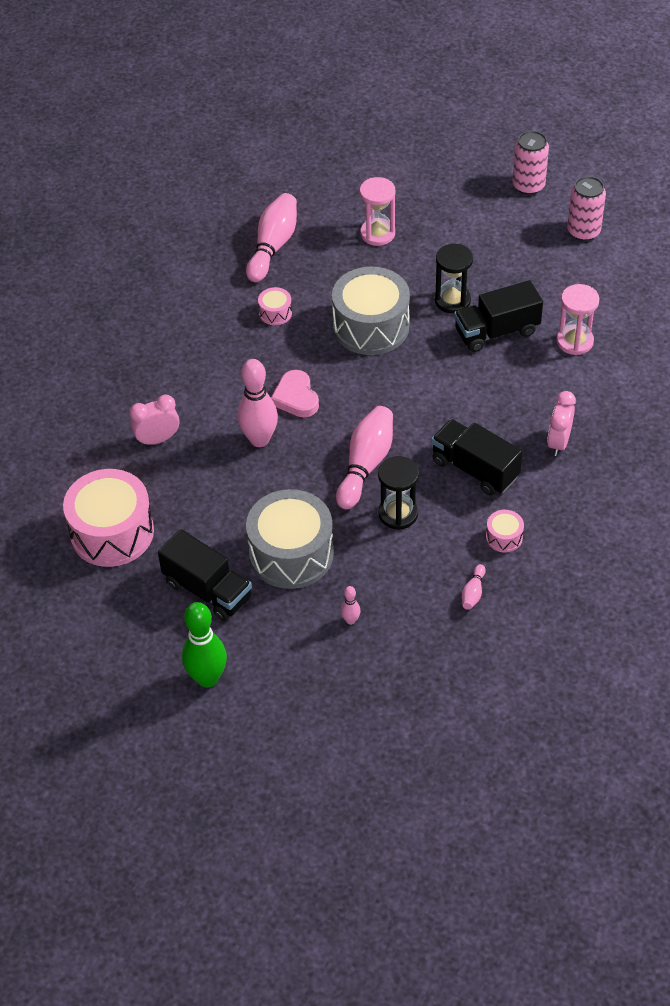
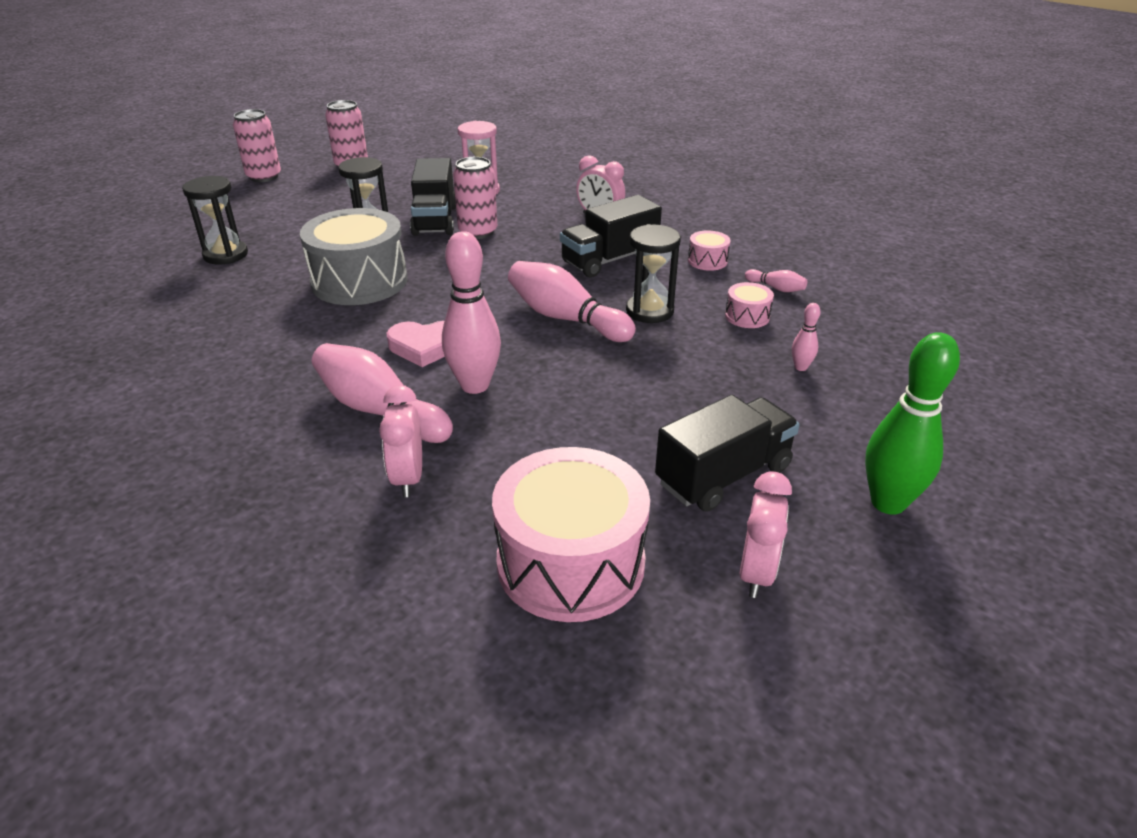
camera: 75 degrees left, 15 degrees down
(127, 617) = (756, 573): none -> pink clock
(273, 246) = (155, 321): pink bowling pin -> pink bowling pin (380, 411)
(275, 313) = (270, 338): pink drum -> pink drum (747, 316)
(291, 553) = (681, 393): grey drum -> none
(377, 234) = (225, 255): pink hourglass -> black hourglass
(487, 367) = (478, 232): none -> pink can

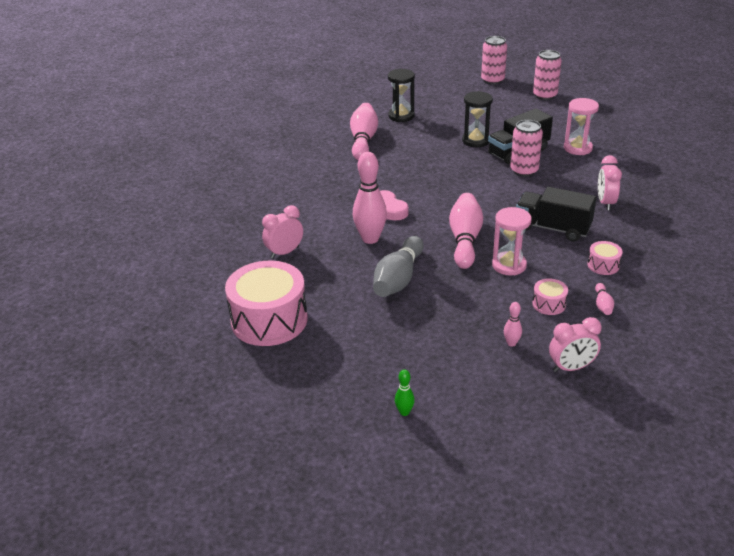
camera: 60 degrees right, 0 degrees up
(359, 281) = (423, 162): grey drum -> none
(380, 411) = (323, 222): pink bowling pin -> pink bowling pin (363, 140)
(593, 397) = (398, 279): none -> grey bowling pin
(649, 311) = (509, 265): black hourglass -> pink hourglass
(723, 475) = (373, 345): black truck -> none
(756, 573) = (308, 379): pink clock -> pink clock (571, 367)
(888, 503) = (404, 412): green bowling pin -> green bowling pin, size x0.46

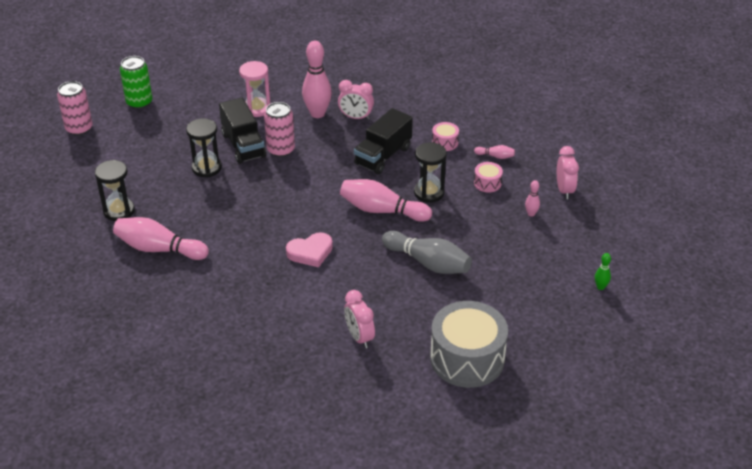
camera: 80 degrees left, 5 degrees up
(269, 320) = (467, 358): pink drum -> grey drum
(370, 239) = (357, 272): pink bowling pin -> pink bowling pin (317, 113)
(509, 265) = (429, 193): pink hourglass -> black hourglass
(545, 95) = (139, 102): pink can -> green can

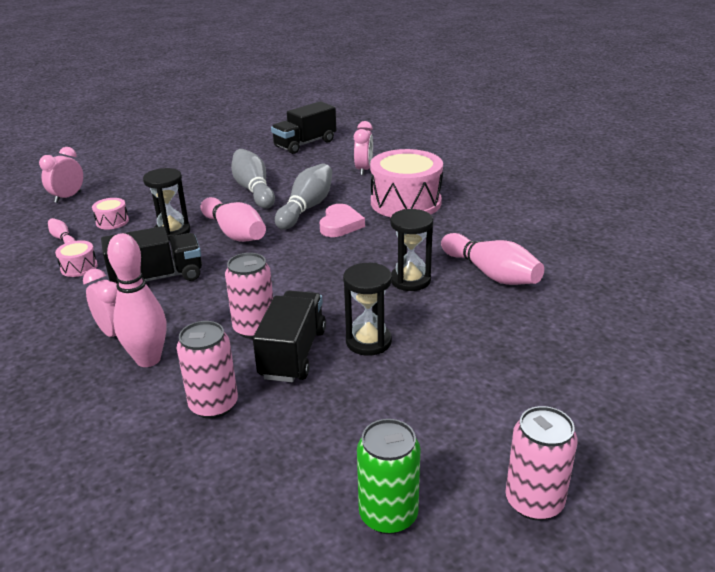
camera: 145 degrees left, 10 degrees down
(119, 211) = (520, 329): black hourglass -> black hourglass (410, 280)
(257, 109) = (213, 405): pink hourglass -> pink can
(279, 303) = (405, 202): none -> pink drum
(310, 252) = (340, 224): pink heart -> pink heart turned 90 degrees clockwise
(357, 260) = (306, 208): none -> grey bowling pin
(467, 358) = (305, 144): grey drum -> black truck
(531, 214) = (124, 192): pink bowling pin -> none
(600, 287) = (164, 147): green bowling pin -> none

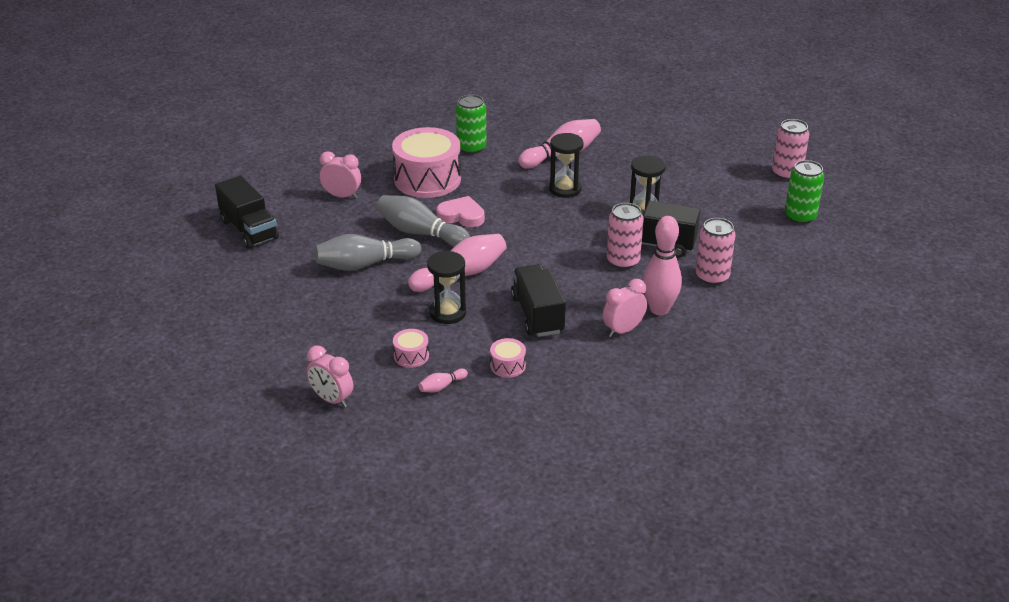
camera: 85 degrees left, 5 degrees up
(479, 219) = (471, 148): none -> green can

